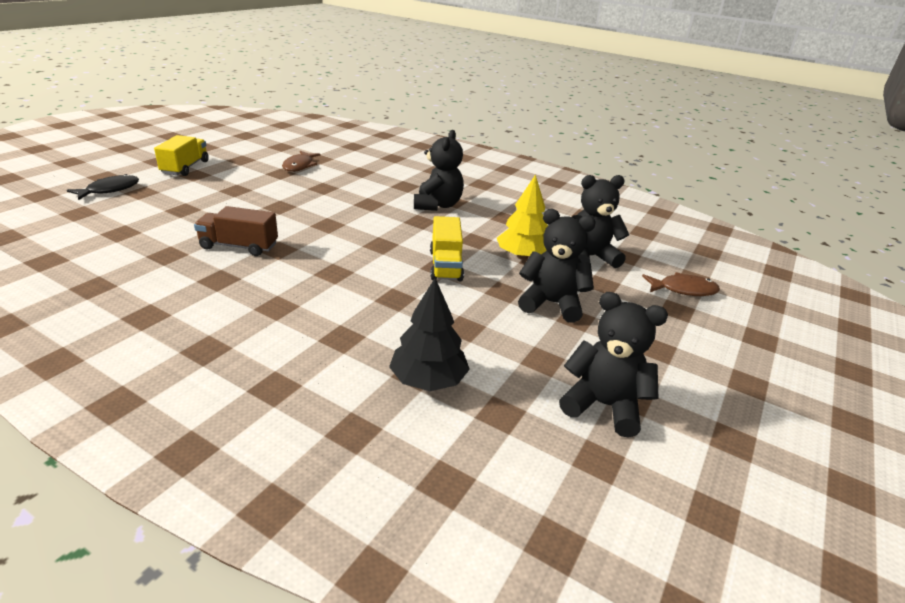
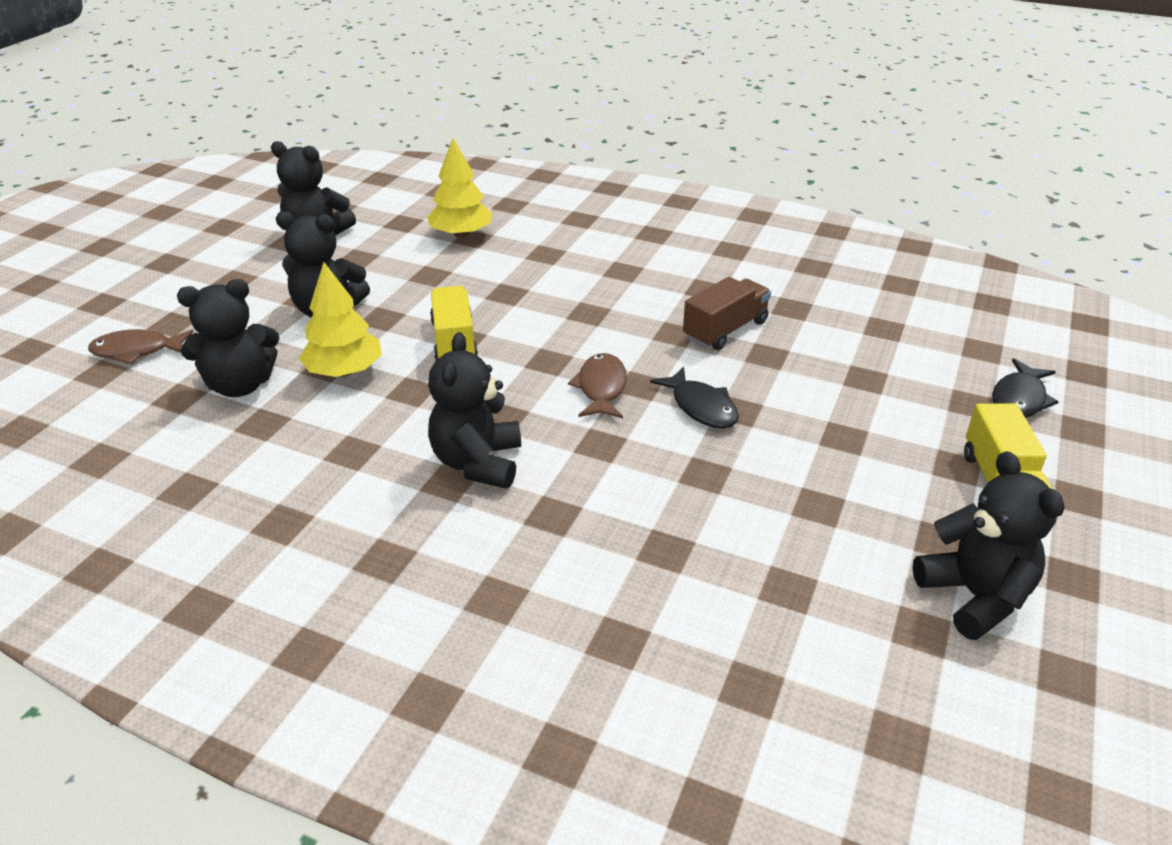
camera: 175 degrees right, 5 degrees up
(239, 246) = (725, 330): brown truck -> brown truck turned 45 degrees counterclockwise
(250, 148) = (974, 596): none -> black teddy bear
(299, 166) = (804, 542): brown fish -> brown fish (601, 388)
(300, 210) = (701, 407): none -> black fish
(428, 380) = (461, 234): black tree -> yellow tree

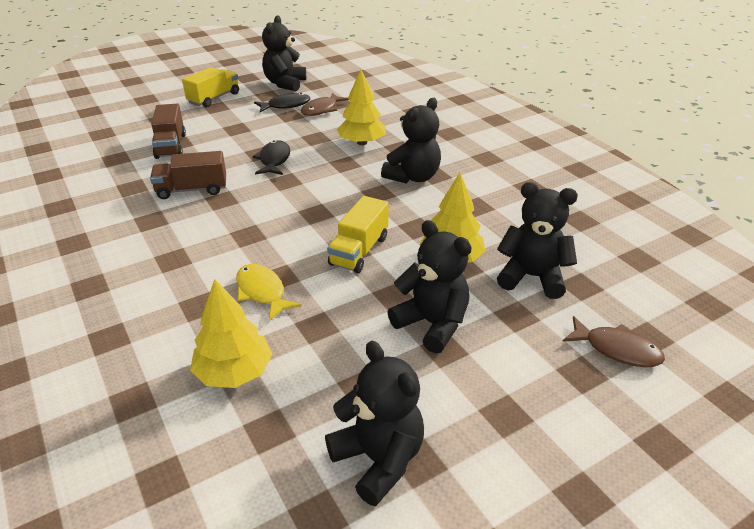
camera: 145 degrees left, 0 degrees up
(506, 278) = (262, 292): none -> yellow fish
(601, 388) = (308, 187): brown fish -> brown fish (322, 109)
(623, 497) = (362, 142): none -> yellow tree
(864, 370) = (171, 146): none -> brown truck
(1019, 399) = (139, 114): black fish -> black fish (286, 105)

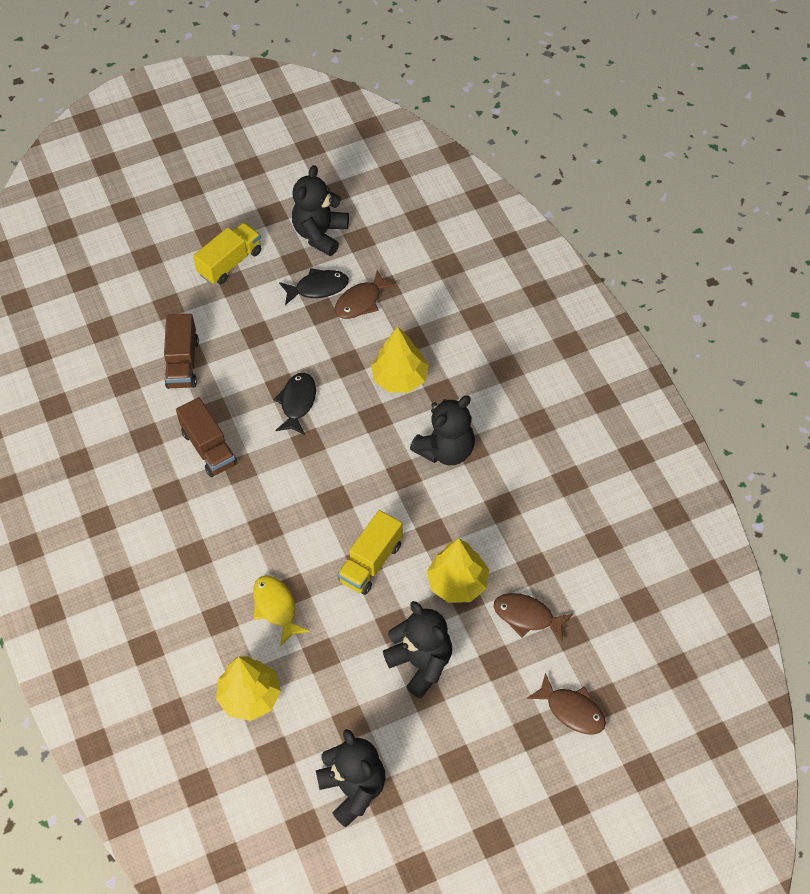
camera: 10 degrees right, 20 degrees up
(192, 190) = (209, 448): brown truck -> brown truck turned 120 degrees counterclockwise
(532, 277) = (527, 617): black teddy bear -> brown fish

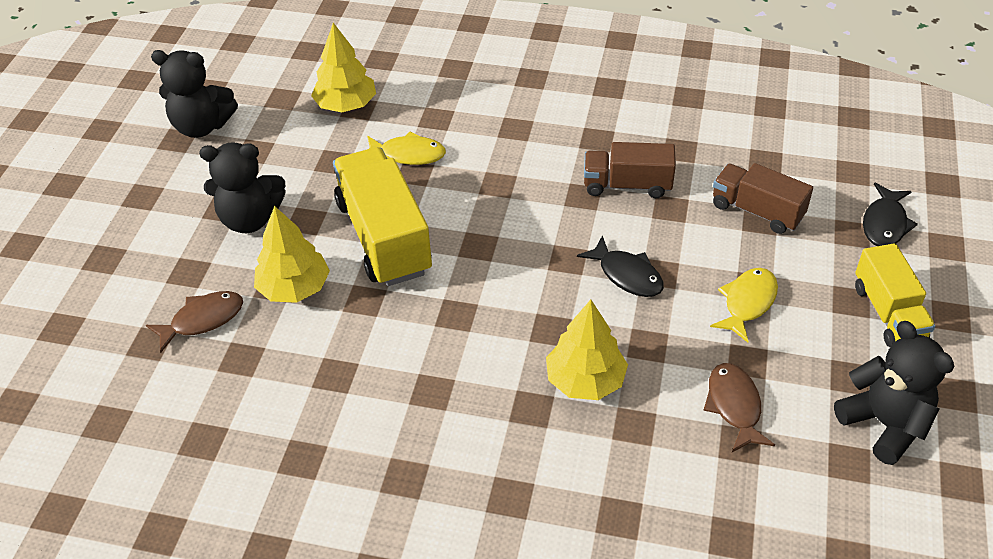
camera: 125 degrees right, 10 degrees down
(274, 331) = (747, 303): none -> yellow fish
(318, 288) = (788, 375): black fish -> black fish (885, 224)
(371, 562) = (384, 237): yellow truck -> yellow truck, size x1.63
(446, 450) = (450, 367): black teddy bear -> none
(572, 710) = (84, 297): brown fish -> none

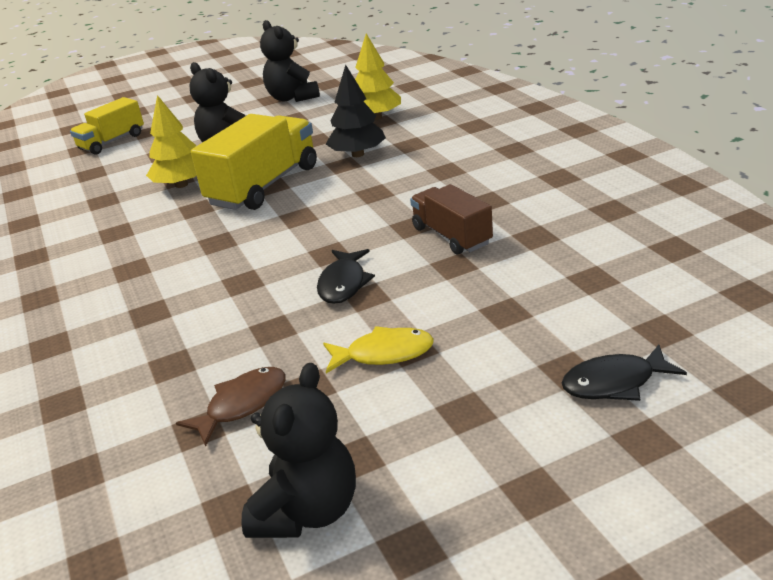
camera: 55 degrees right, 15 degrees down
(202, 320) = (124, 176): brown fish -> none
(408, 154) = (358, 154): yellow fish -> black tree
(585, 380) = (201, 320): yellow tree -> none
(757, 211) = (515, 305): brown truck -> none
(888, 313) = (478, 443): yellow truck -> yellow truck (112, 142)

